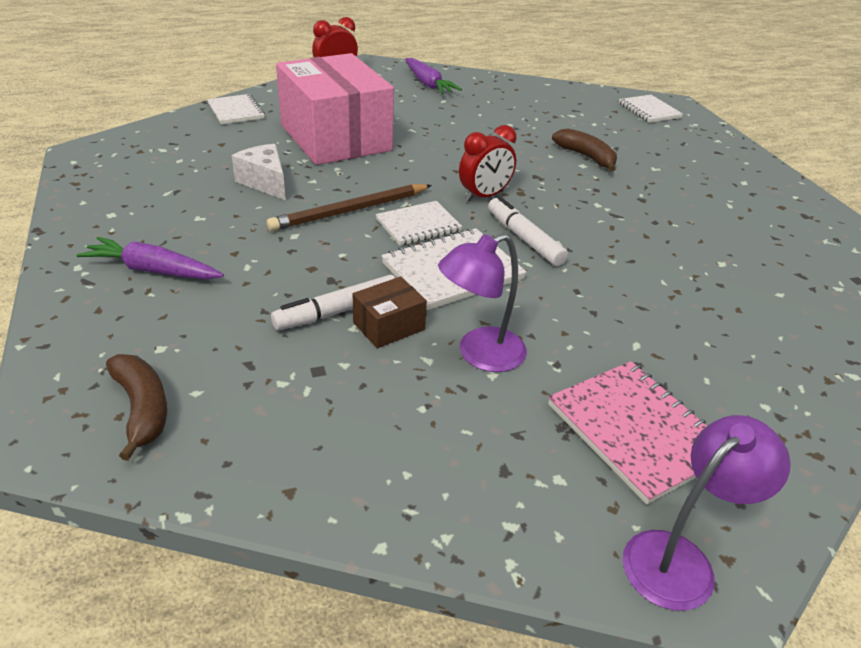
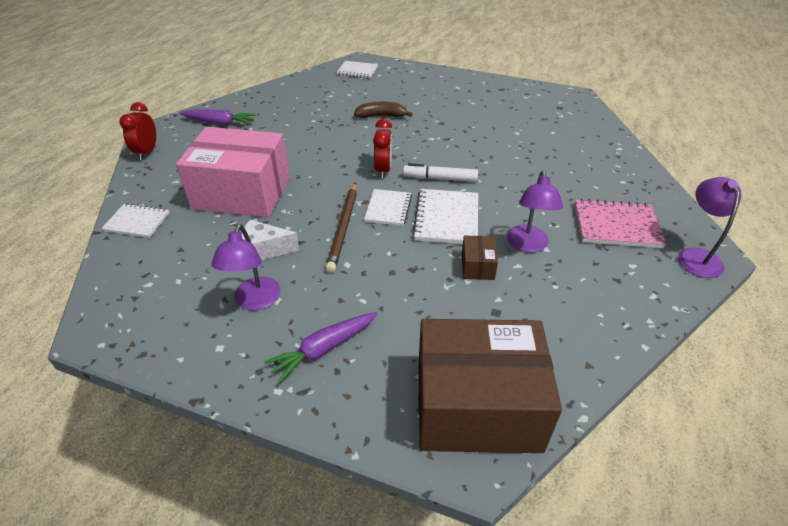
camera: 50 degrees left, 5 degrees up
(142, 409) = (477, 406): brown banana -> brown box
(187, 207) = (254, 301): none -> purple lamp
(337, 311) = (447, 280): white marker -> none

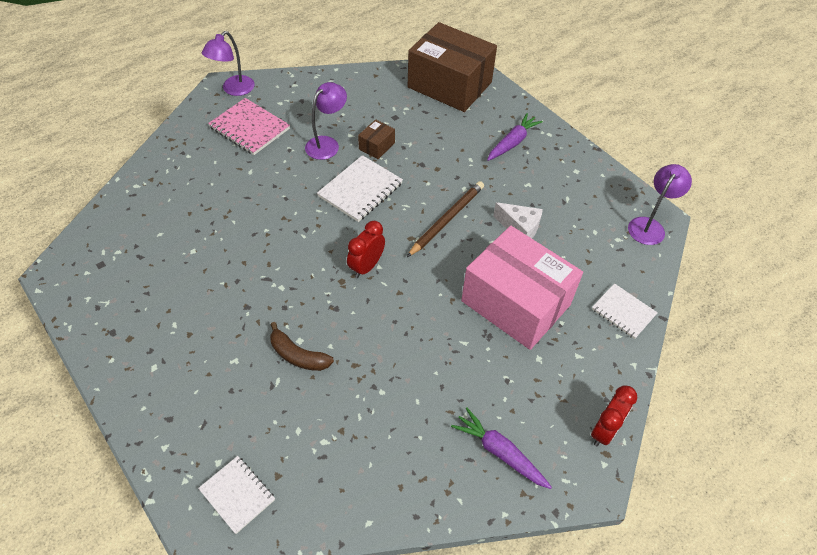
camera: 150 degrees left, 10 degrees up
(254, 301) = (543, 190): purple lamp -> purple lamp (649, 226)
(324, 349) = (512, 142): purple carrot -> purple carrot turned 45 degrees counterclockwise
(388, 208) = (397, 221): white notebook -> none
(440, 178) = (326, 231): white marker -> none

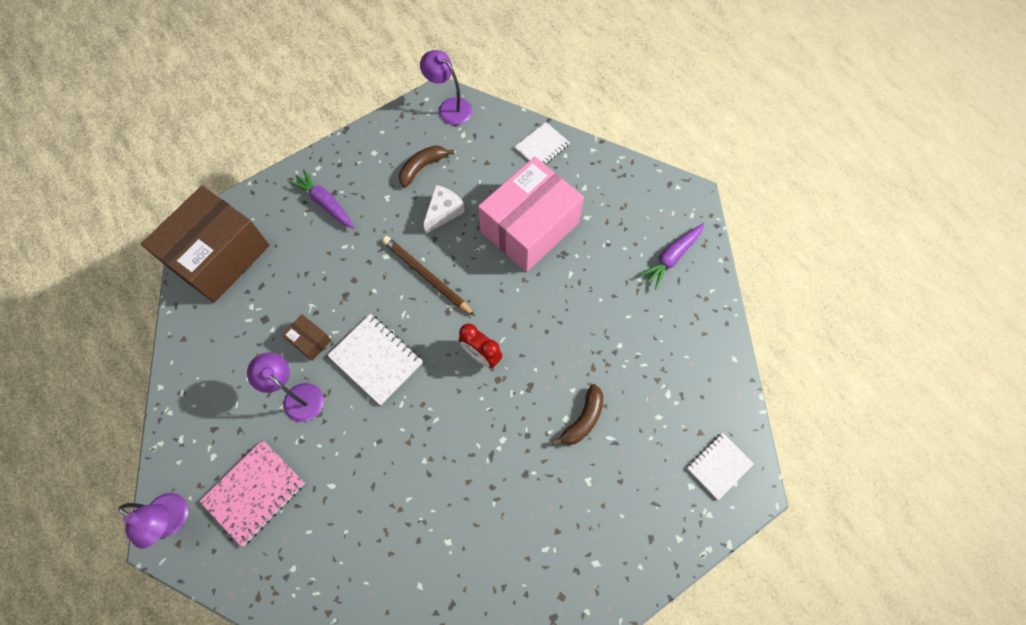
camera: 85 degrees left, 15 degrees up
(568, 208) = (422, 167): none -> brown banana
(604, 430) = (650, 181): red clock -> none

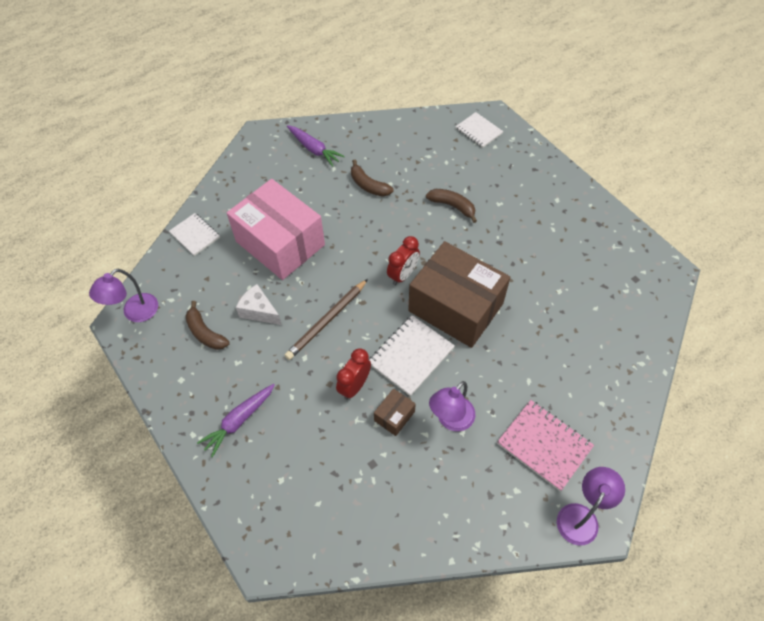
camera: 90 degrees left, 10 degrees down
(219, 256) = (297, 525): brown box -> brown box (456, 307)
(348, 303) = (354, 386): none -> red clock
(615, 319) = (368, 185): none -> brown banana

